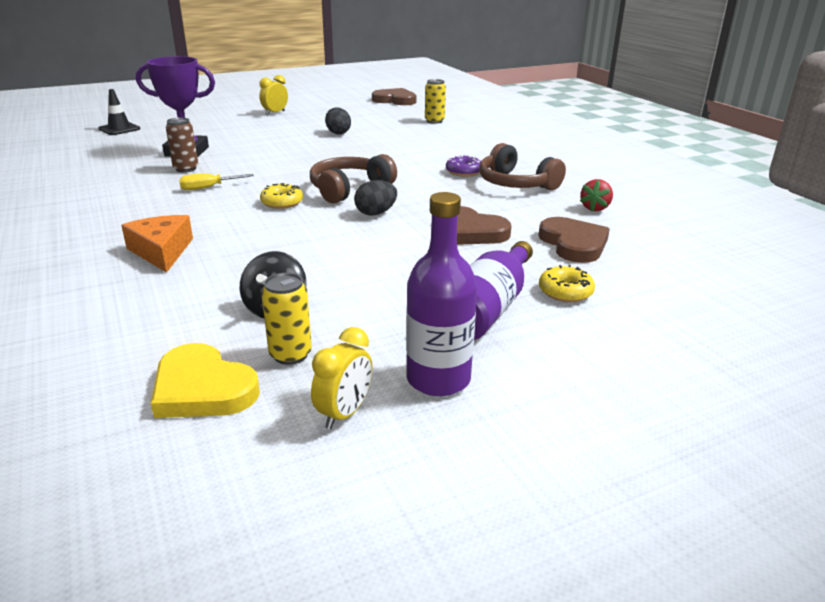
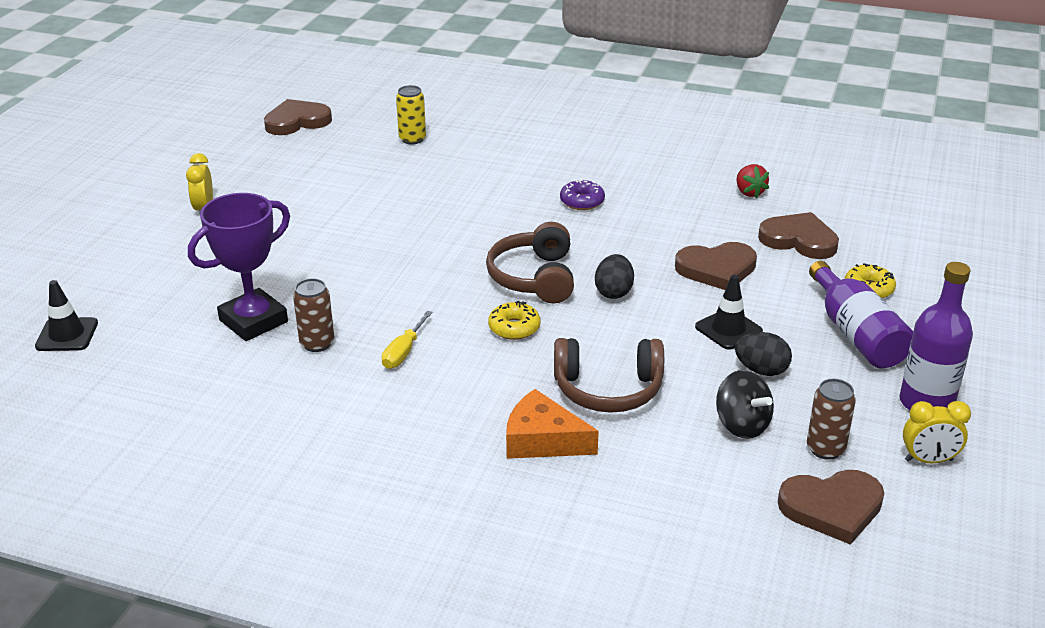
camera: 45 degrees left, 5 degrees up
(202, 388) = (832, 508): yellow heart -> brown heart
(290, 355) = (825, 449): yellow can -> brown can
(338, 133) = (353, 206): black egg -> black egg (761, 370)
(344, 413) = (928, 460): yellow clock -> yellow clock turned 105 degrees clockwise
(399, 261) = (728, 329): none -> black traffic cone
(516, 184) = (648, 194): brown headphones -> brown headphones (608, 389)

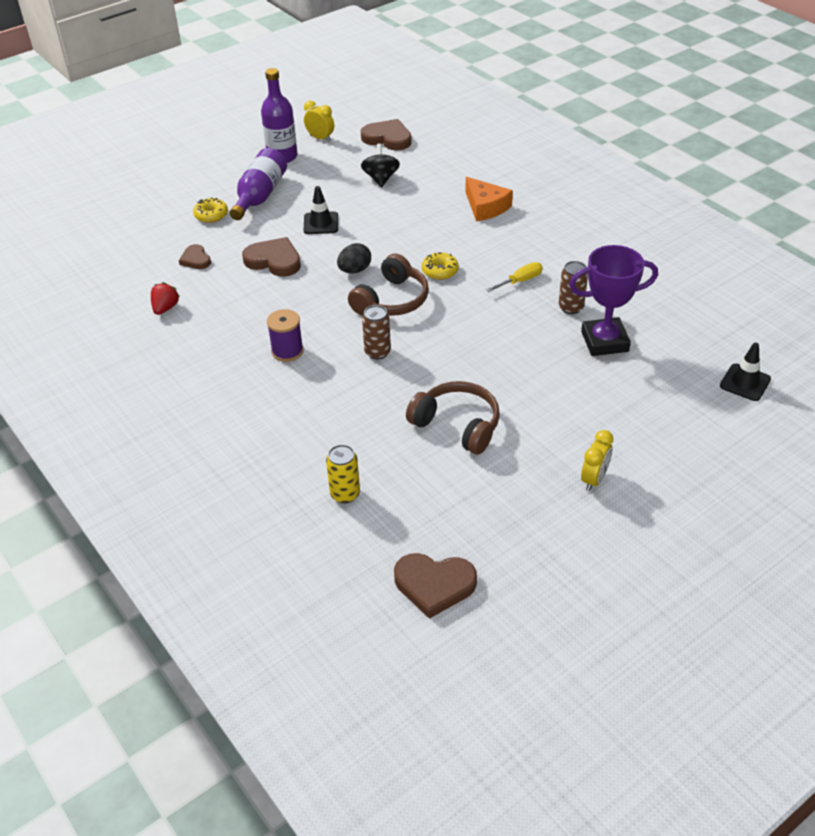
camera: 145 degrees left, 10 degrees up
(582, 201) = (287, 351): purple donut -> purple spool
(608, 389) = (425, 218): brown headphones -> brown headphones (457, 425)
(761, 370) = (335, 197): black egg -> none
(799, 240) = (195, 259): brown heart -> brown heart, size x0.59
(825, 449) = (357, 157): brown can -> brown can (377, 352)

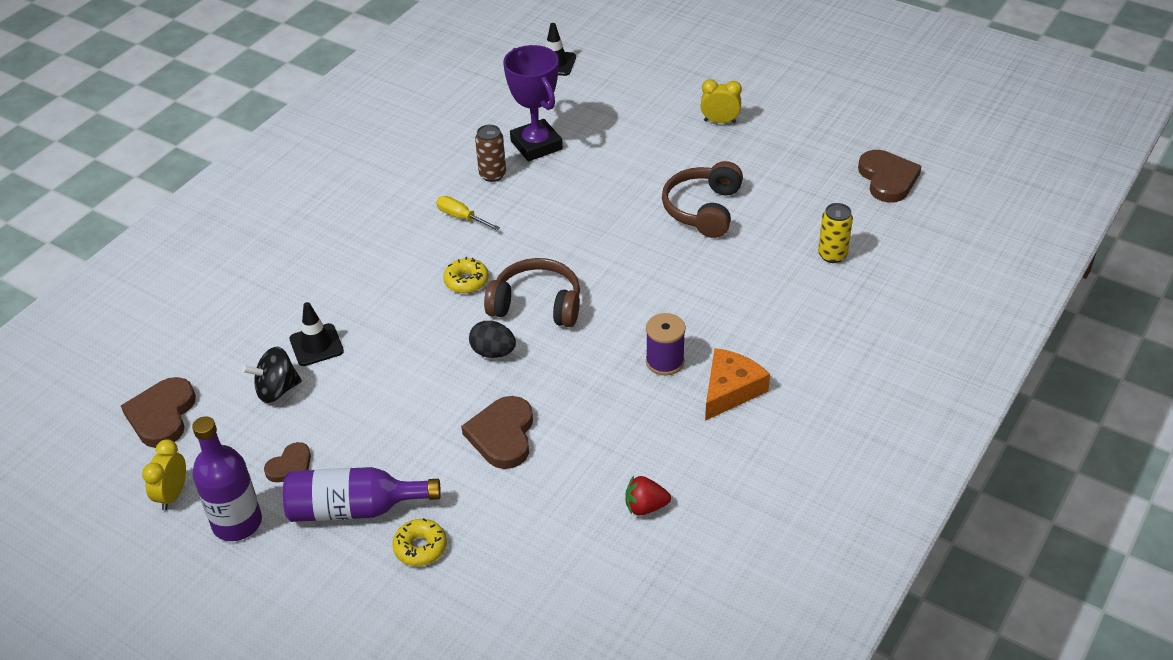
camera: 110 degrees left, 0 degrees up
(195, 259) = (531, 520): brown heart -> brown heart (290, 466)
(321, 223) = (403, 417): black traffic cone -> black traffic cone (316, 345)
(377, 352) = (630, 290): brown can -> none
(485, 207) = (321, 276): orange cheese -> orange cheese (730, 390)

